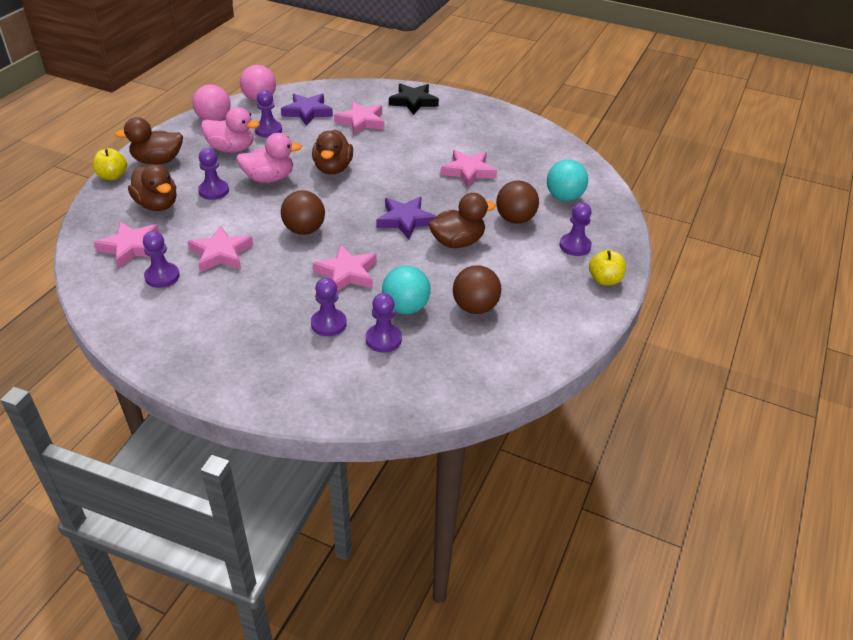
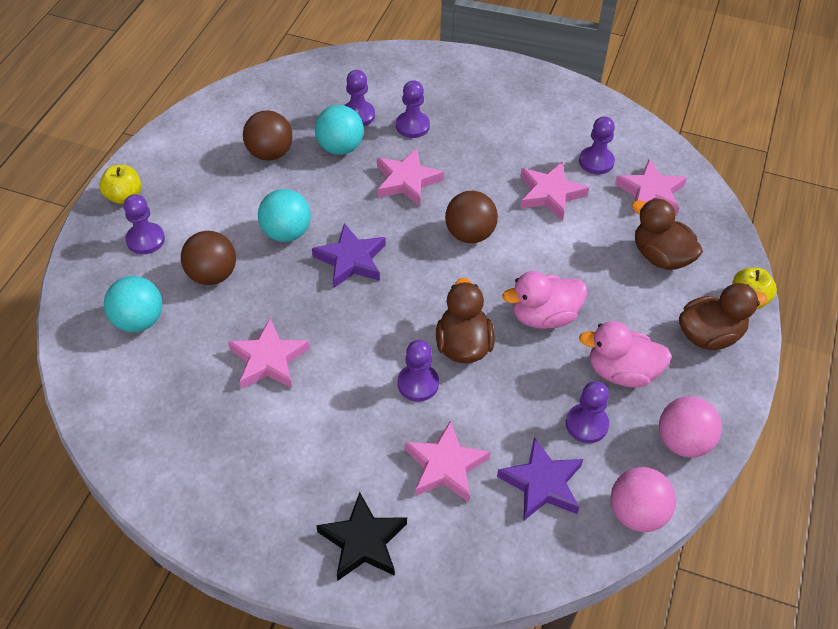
camera: 175 degrees right, 10 degrees up
(214, 191) = (605, 286): purple pawn -> purple pawn (418, 383)
(457, 242) = (286, 233): brown duck -> turquoise ball

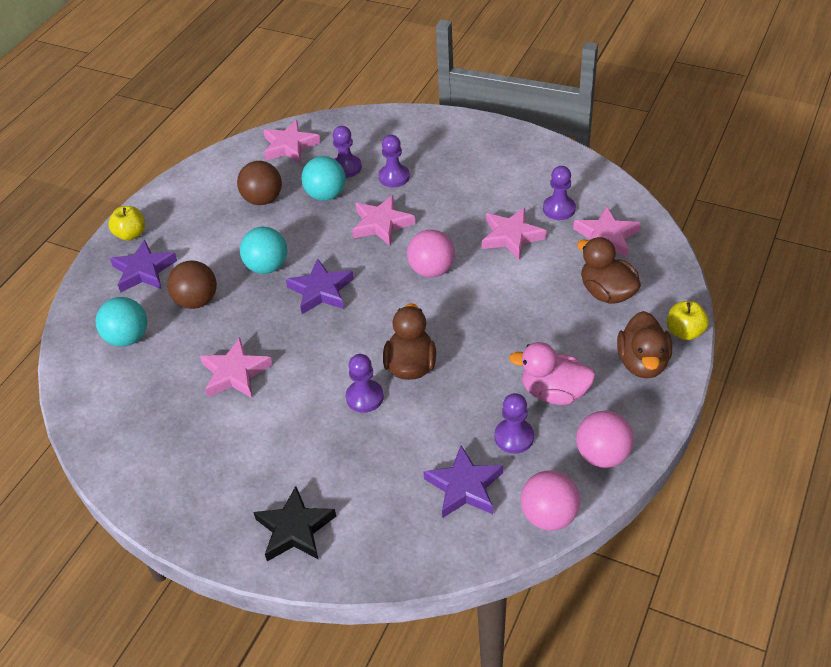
camera: 10 degrees right, 5 degrees down
(145, 240) = (144, 271): purple pawn -> purple star
(445, 466) = (378, 468): pink star -> pink star (289, 146)
(470, 234) = (431, 270): brown ball -> pink ball
(544, 316) = (489, 342): pink duck -> none
(709, 335) = (642, 363): brown duck -> brown duck turned 105 degrees clockwise

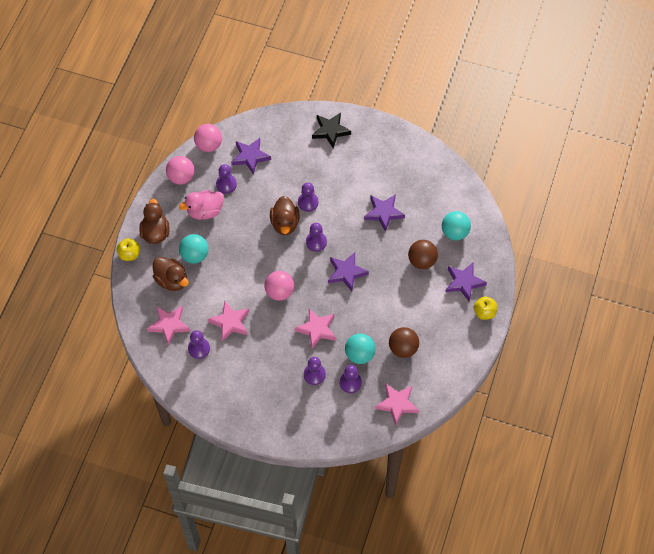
camera: 170 degrees right, 15 degrees up
(235, 373) = (383, 213): pink star -> purple star
(267, 267) = (385, 289): turquoise ball -> turquoise ball (195, 255)
(361, 335) = (316, 242): none -> purple pawn
(554, 392) = (205, 211): pink duck -> pink duck turned 150 degrees clockwise

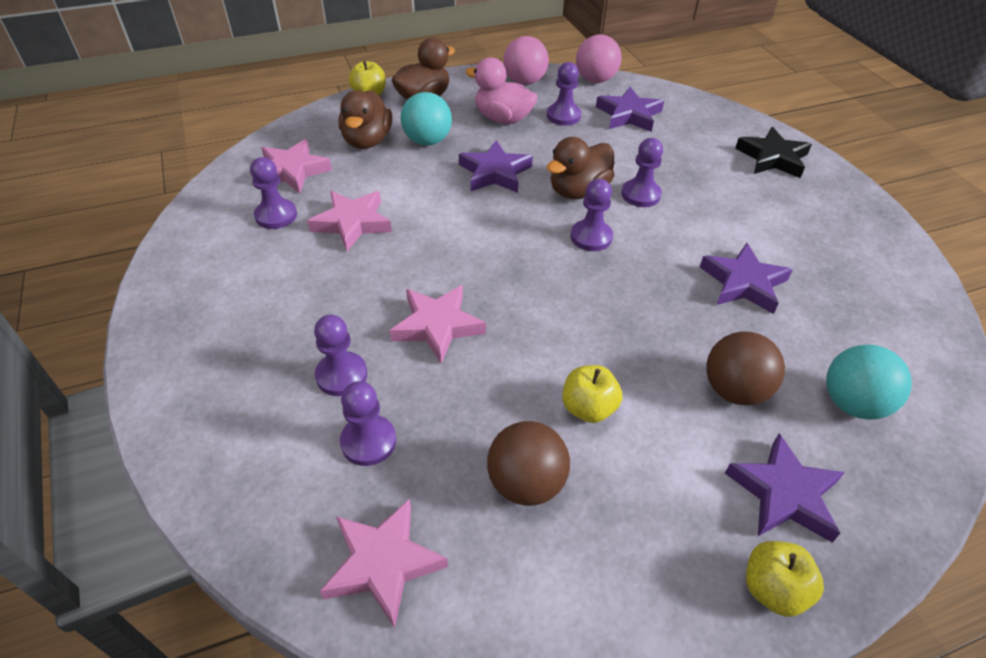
camera: 50 degrees right, 15 degrees down
(279, 292) = (460, 245): pink ball -> none
(346, 273) = (583, 301): purple star -> purple star (495, 172)
(359, 354) = (444, 418): turquoise ball -> none
(392, 309) = (588, 408): none -> yellow apple

